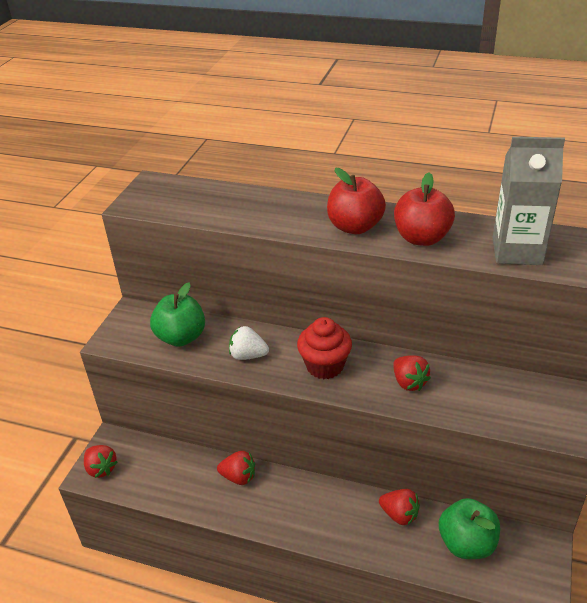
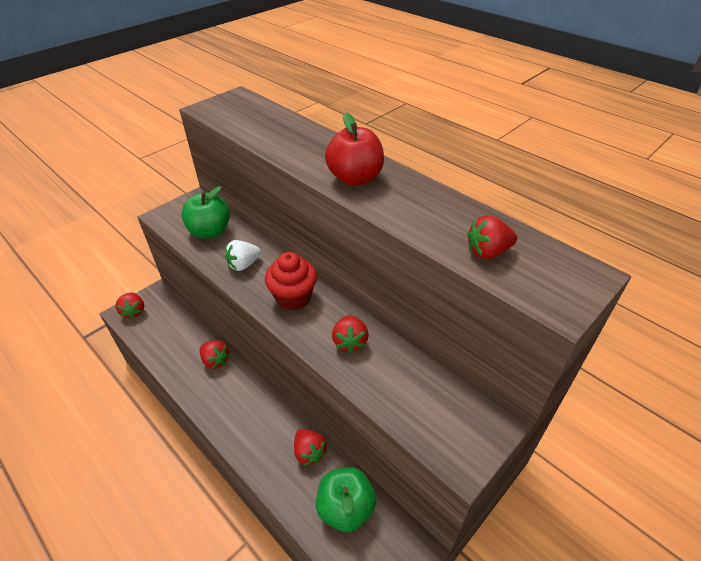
camera: 25 degrees right, 5 degrees up
(248, 355) = (243, 265): white strawberry -> white strawberry turned 75 degrees counterclockwise
(421, 238) = (405, 208): red apple -> none
(517, 251) = (487, 252): grey carton -> red strawberry

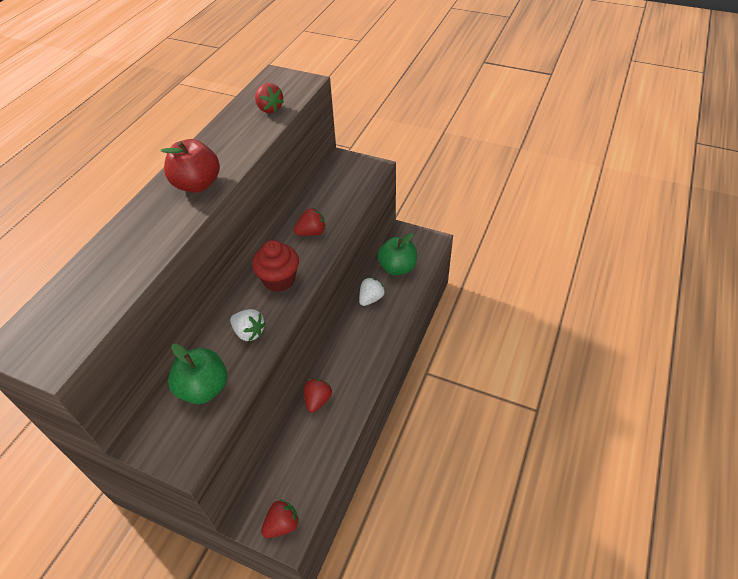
camera: 110 degrees left, 5 degrees up
(309, 452) = (371, 299): red strawberry -> white strawberry

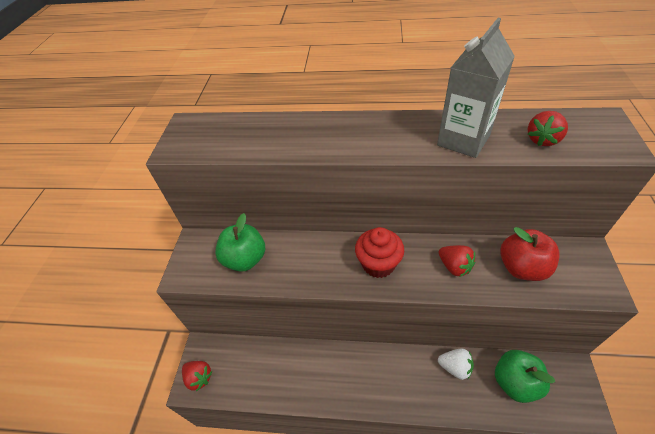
camera: 75 degrees right, 0 degrees up
(197, 184) = (389, 139): red apple -> red apple (522, 267)
(236, 145) = (463, 140): none -> grey carton
(249, 332) = (309, 266): white strawberry -> none
(317, 400) = (317, 360): red strawberry -> none

